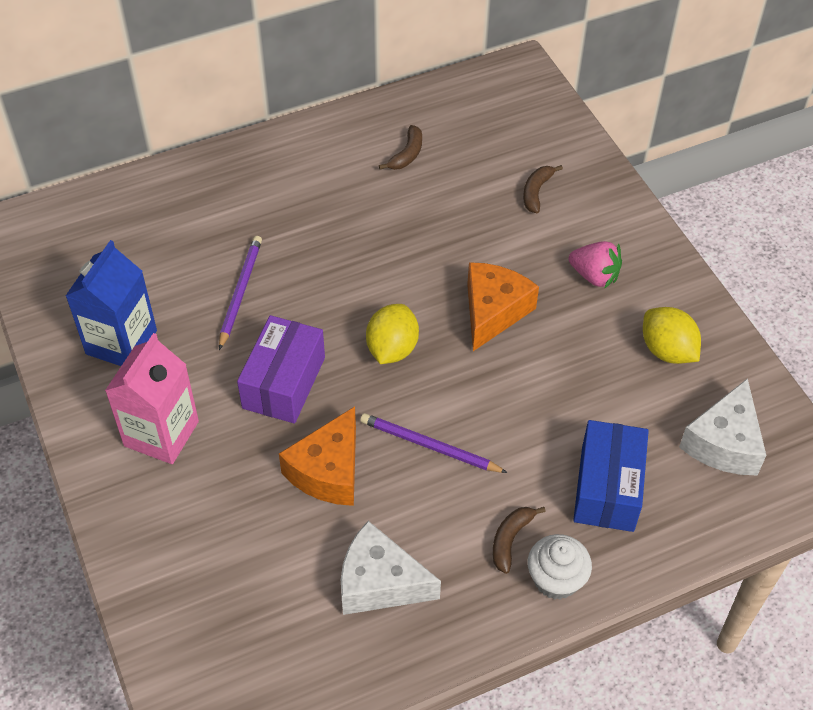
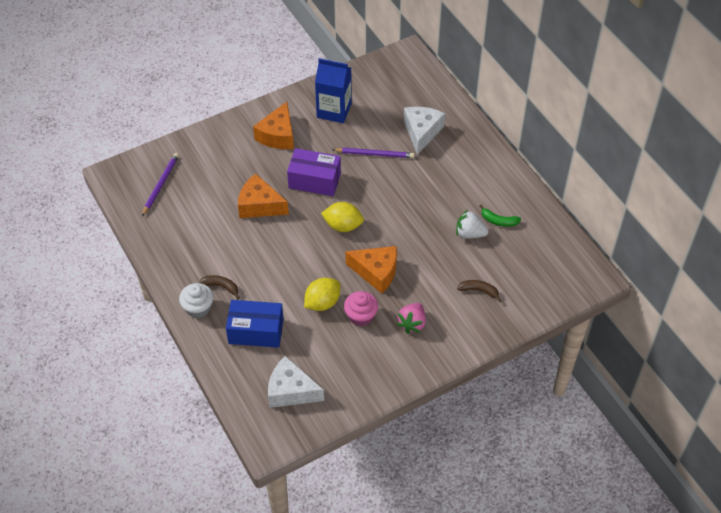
camera: 85 degrees right, 0 degrees up
(161, 433) = (278, 135): pink carton -> orange cheese
(379, 582) = (195, 233): white cheese -> white cheese (421, 132)
(407, 154) = (498, 221): brown banana -> green banana
(428, 190) = (469, 234): none -> white strawberry
(430, 446) = (278, 248): purple pencil -> purple pencil (160, 185)
(579, 339) = (361, 316): none -> pink cupcake
(667, 350) = (357, 362): yellow lemon -> yellow lemon (322, 303)

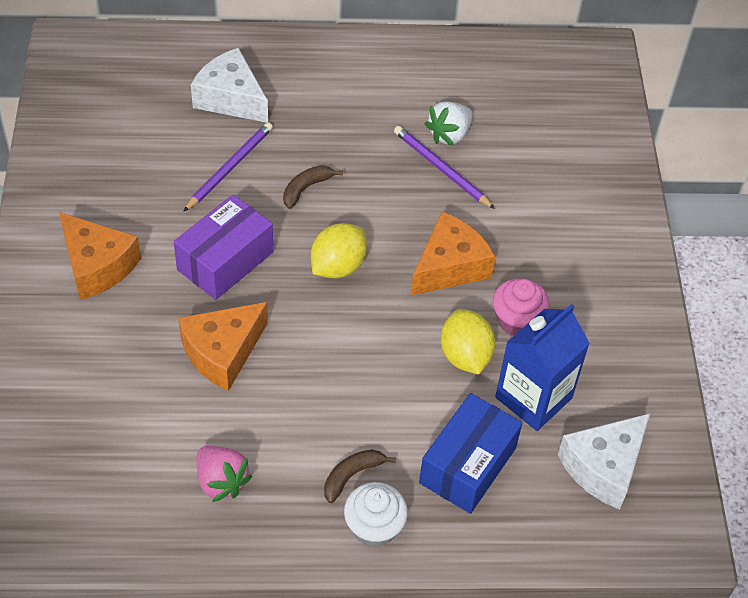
camera: 65 degrees left, 0 degrees up
(160, 185) = (73, 474): purple pencil -> purple pencil (441, 169)
(334, 110) = (105, 175): blue carton -> blue carton (533, 397)
(412, 324) = (564, 268): pink strawberry -> pink strawberry (221, 481)
(479, 291) = (551, 171): brown banana -> brown banana (306, 188)
(498, 221) = (447, 96): green banana -> none

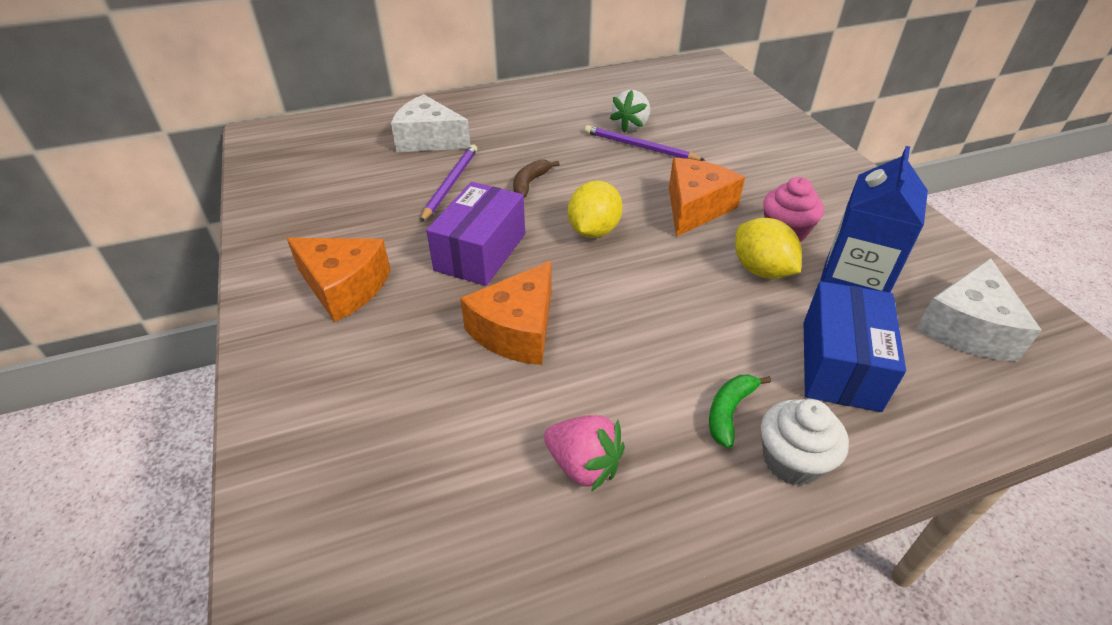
camera: 15 degrees left, 10 degrees down
(352, 475) = (729, 412): brown banana -> green banana

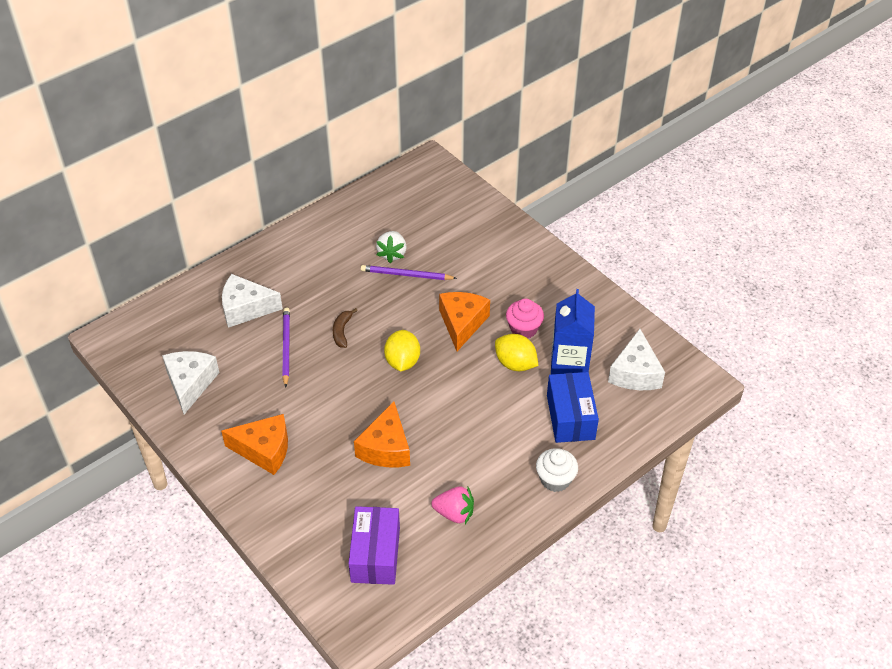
camera: 20 degrees left, 5 degrees up
(311, 194) = (190, 384): none -> white cheese
(480, 252) = (337, 399): purple box -> purple box (375, 554)
(729, 412) = (519, 462): green banana -> none

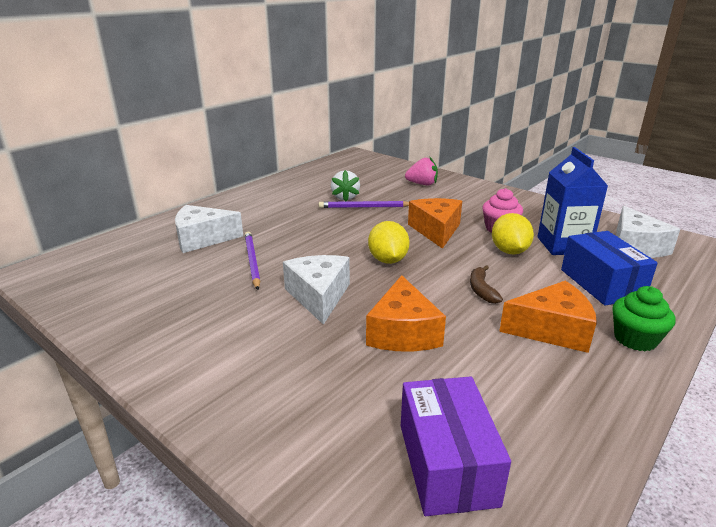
camera: 10 degrees left, 20 degrees down
(190, 384) = (135, 300): white cheese -> white cheese (319, 296)
(264, 450) = (238, 352): orange cheese -> orange cheese (551, 330)
(342, 331) = (312, 245): brown banana -> brown banana (481, 290)
(454, 513) = (534, 391): pink strawberry -> pink strawberry (422, 184)
(515, 364) = (509, 251): yellow lemon -> yellow lemon turned 60 degrees clockwise
(555, 479) = (635, 339): white cupcake -> green cupcake

